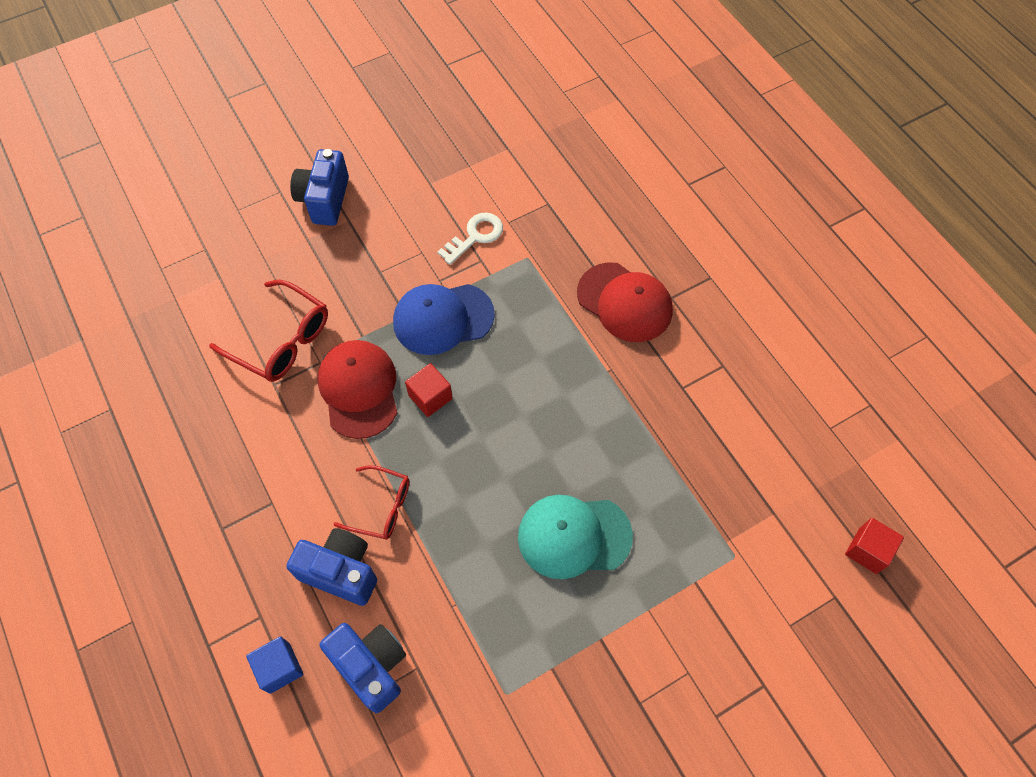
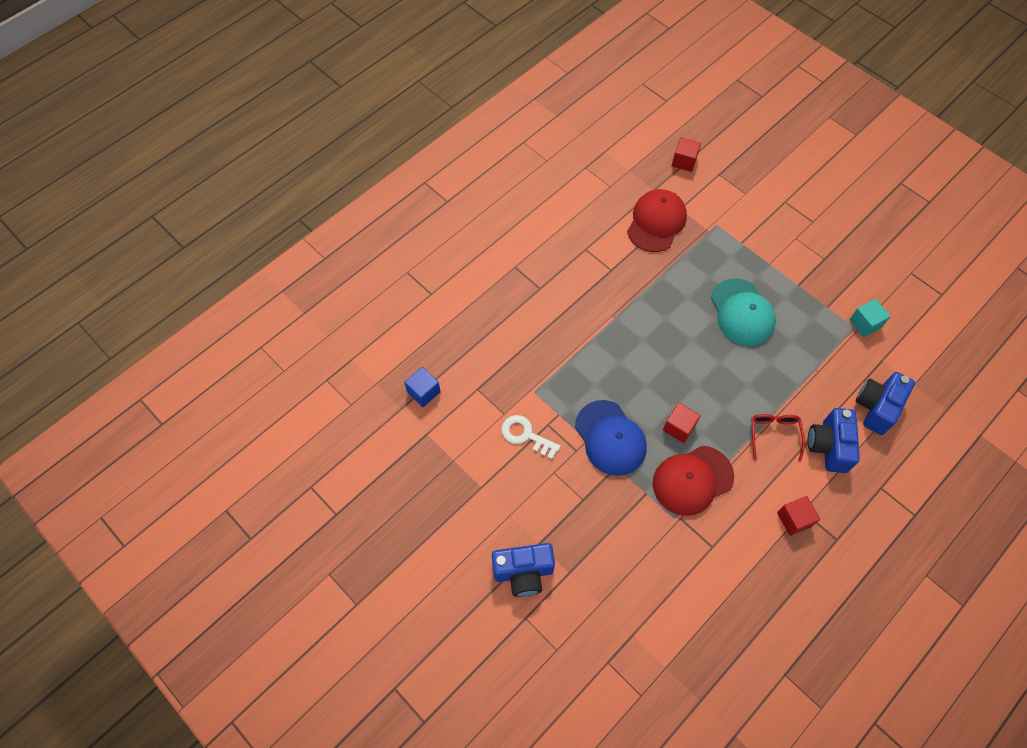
camera: 105 degrees left, 0 degrees up
(266, 487) = (794, 519): none -> red cube
(279, 668) = (905, 463): blue cube -> blue cube (423, 392)
(281, 340) = (673, 556): red glasses -> none
(508, 715) = (865, 323): none -> turquoise cube
(624, 302) = (554, 317): red cap -> red cap (656, 222)

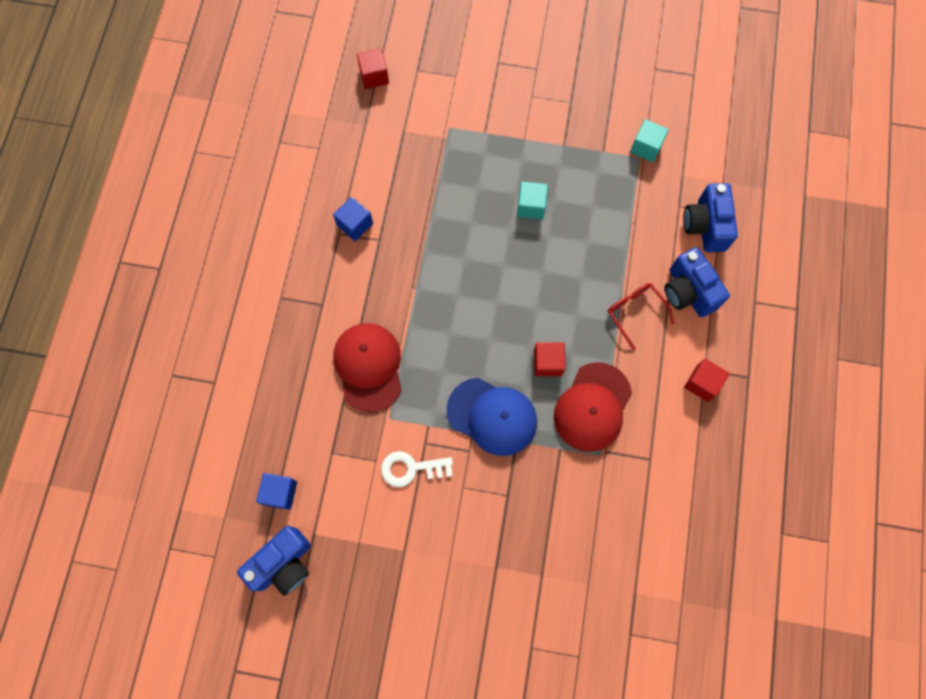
camera: 35 degrees left, 10 degrees up
(523, 573) = (500, 606): blue camera -> blue camera (283, 564)
(601, 250) = (355, 224): none -> blue cube
(656, 222) = (390, 160): red cap -> red cap (368, 367)
(742, 312) = (531, 206): turquoise cap -> turquoise cube

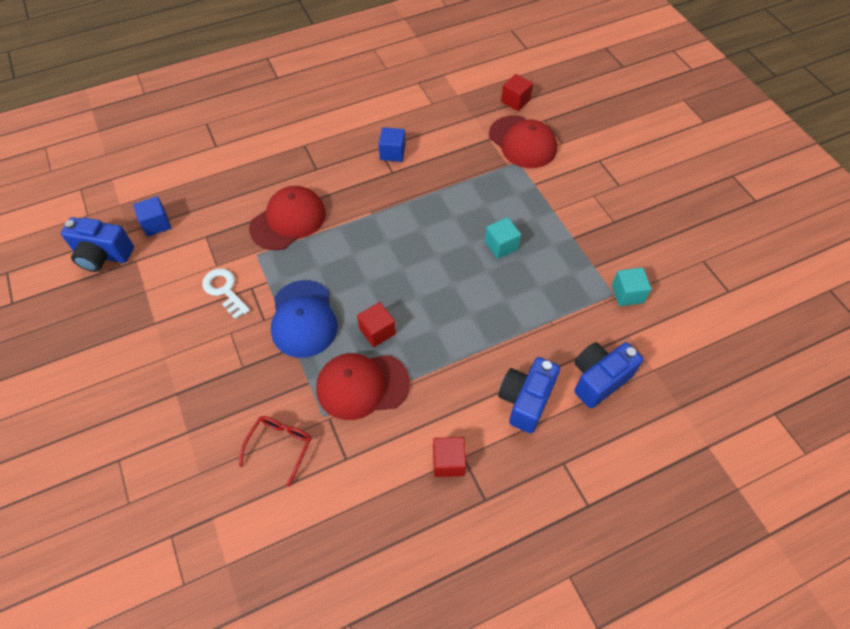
camera: 55 degrees right, 15 degrees down
(429, 107) = (522, 142): none -> red cap
(635, 312) = (472, 370): red glasses -> red glasses (280, 446)

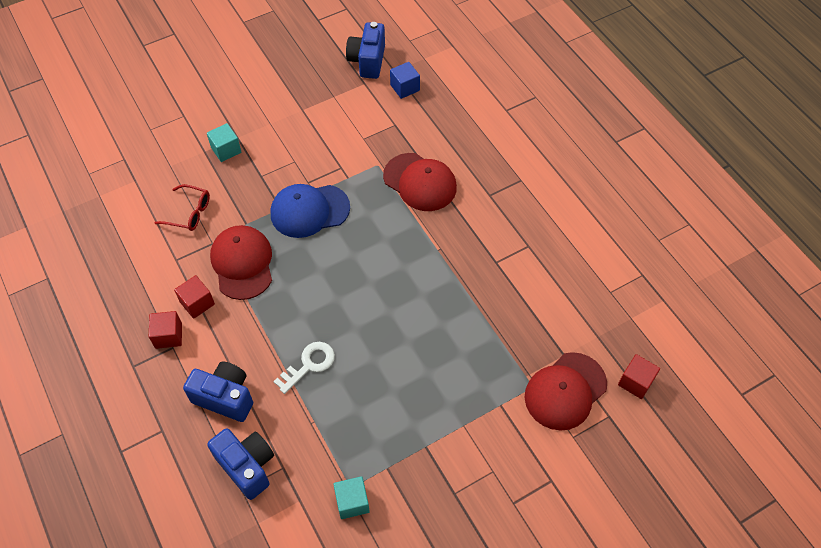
camera: 85 degrees right, 0 degrees up
(224, 290) = (337, 149): white key -> white key (309, 364)
(377, 331) = (298, 269): red cube -> red cube (197, 303)
(392, 153) = (524, 259): blue cube -> none
(501, 245) = (407, 371): turquoise cube -> turquoise cube (226, 150)

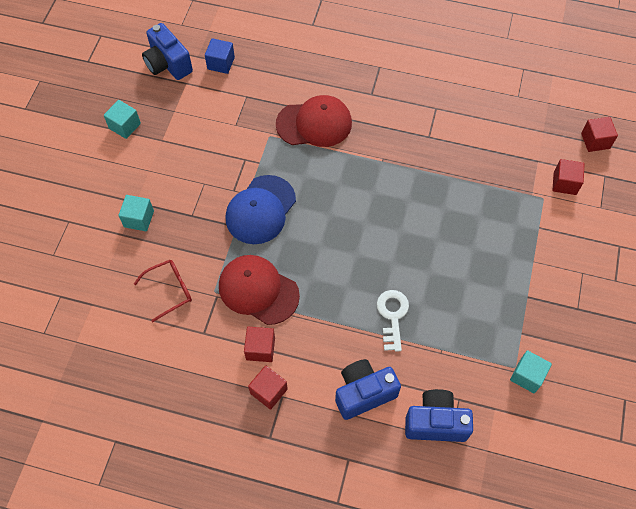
camera: 45 degrees left, 5 degrees up
(290, 81) = (125, 126): none -> turquoise cube
(565, 391) = (564, 183): red cap -> red cube

